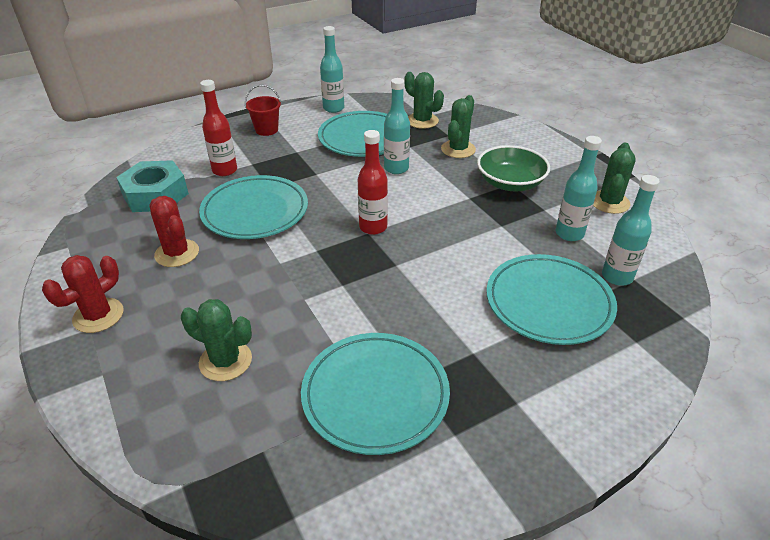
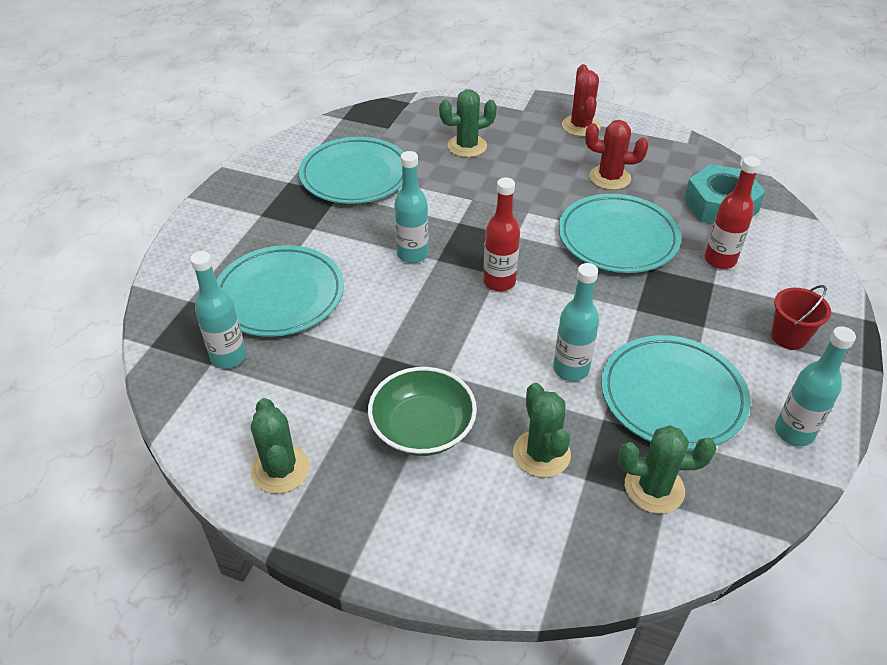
camera: 140 degrees right, 5 degrees up
(569, 234) = (303, 386): turquoise bottle -> turquoise bottle (412, 254)

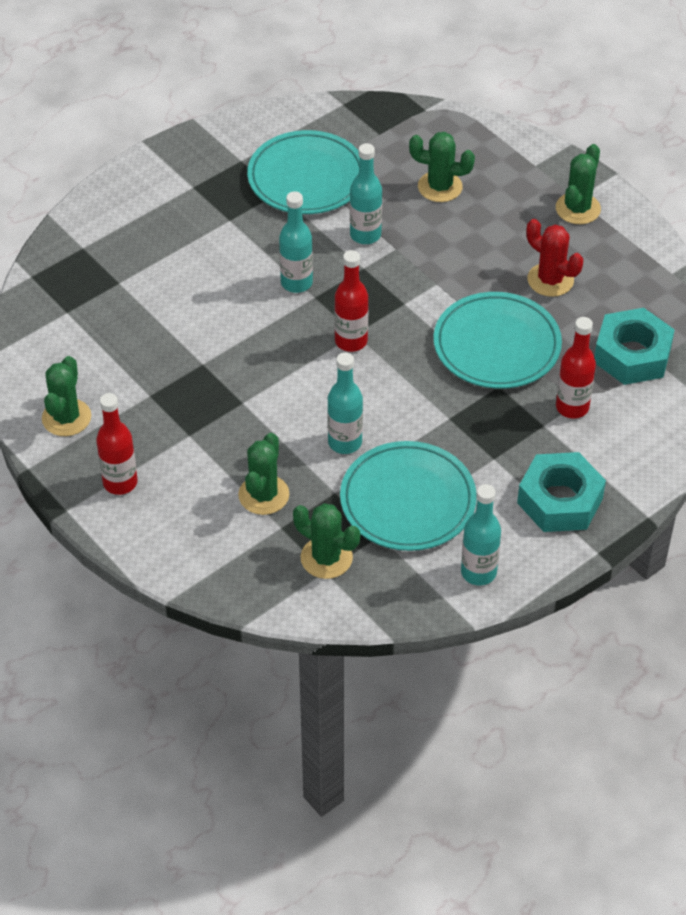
camera: 30 degrees right, 5 degrees up
(228, 357) = (84, 312): turquoise bottle -> turquoise bottle (365, 235)
(280, 295) = (158, 274): turquoise plate -> none
(387, 512) = (120, 482): none -> red bottle
(422, 428) = (190, 435): green bowl -> none
(581, 126) = (578, 209): red cactus -> green cactus
(788, 337) = (560, 500): red bucket -> turquoise nut

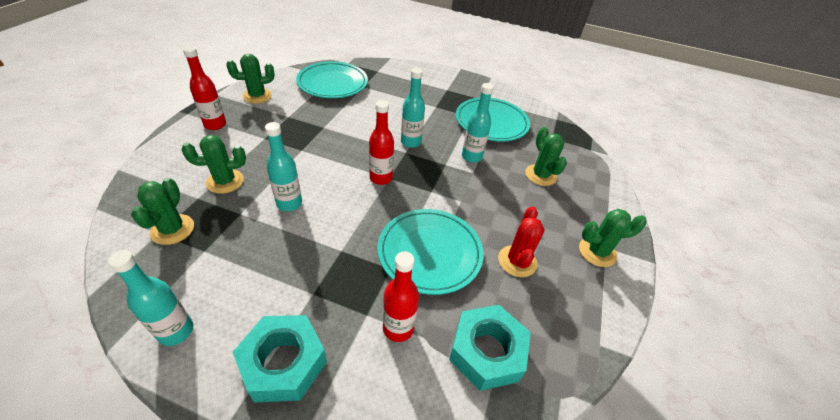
camera: 55 degrees right, 5 degrees down
(408, 501) = (245, 255): turquoise plate -> turquoise plate (333, 83)

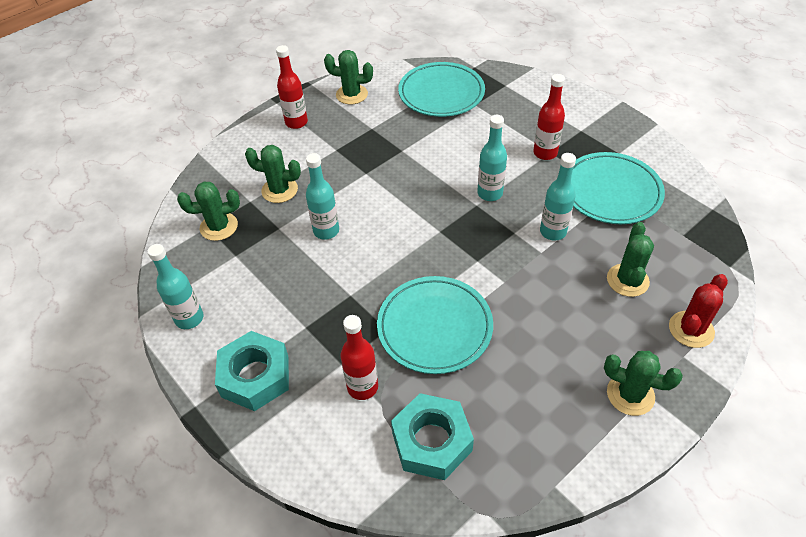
camera: 35 degrees right, 5 degrees up
(172, 229) = (219, 227): green cactus -> green cactus turned 45 degrees clockwise
(381, 178) = (431, 229): red bottle -> red bottle (545, 153)
(517, 261) = (523, 369): red cactus -> red cactus (691, 329)

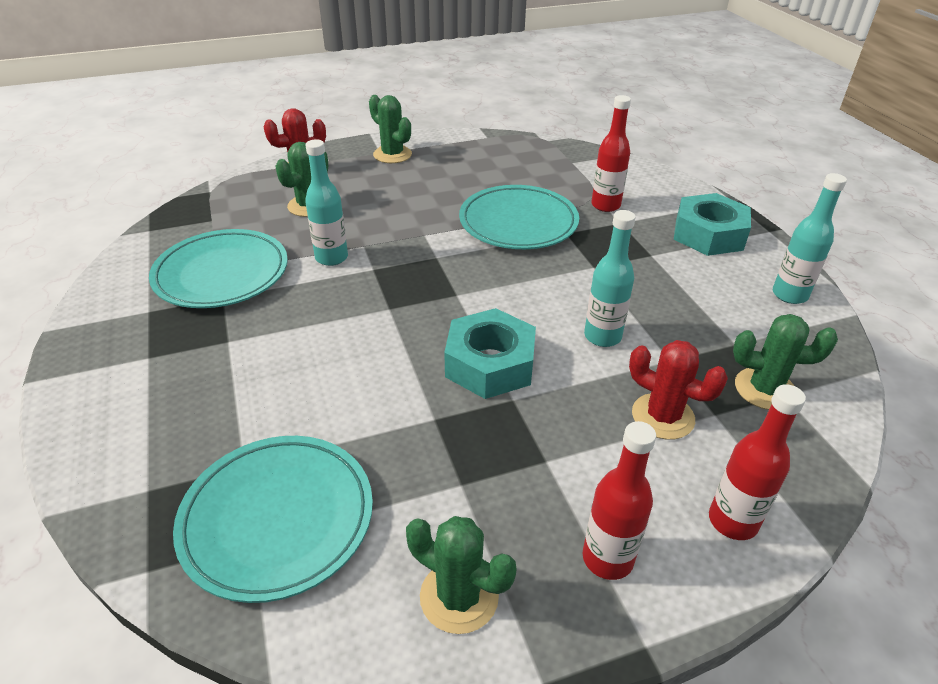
camera: 160 degrees left, 10 degrees down
(279, 190) = (663, 416): green cactus -> red cactus
(432, 441) = (561, 169): turquoise nut -> turquoise nut (490, 364)
(490, 193) = (361, 315): turquoise bottle -> none
(545, 153) = (236, 342): red bottle -> red bottle (732, 521)

